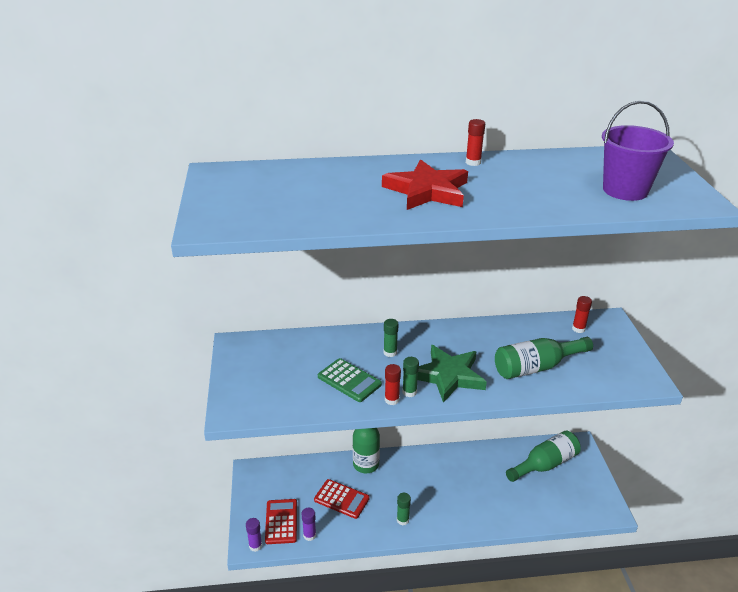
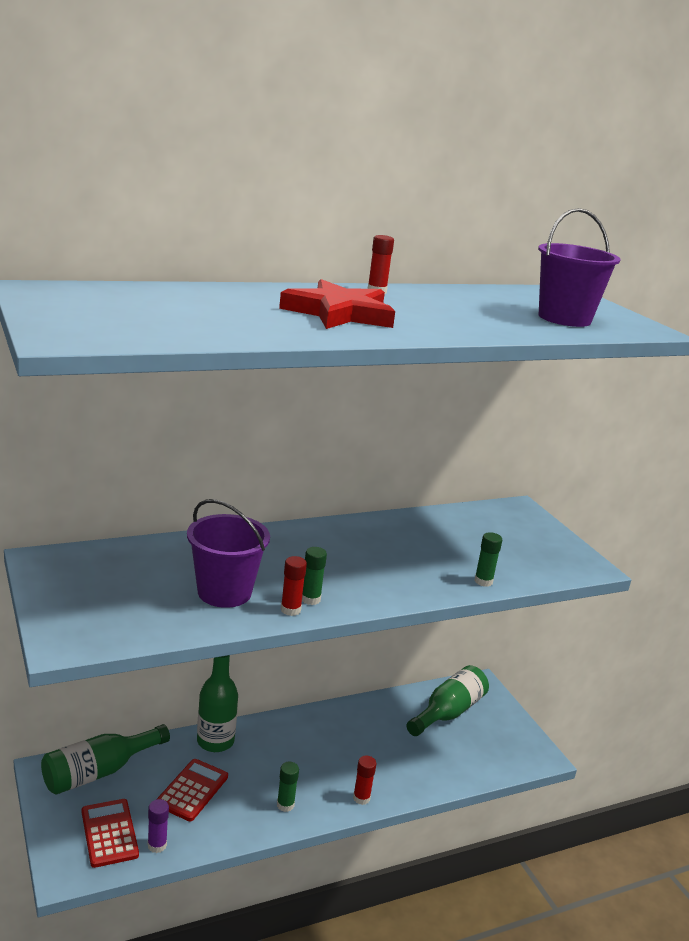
camera: 20 degrees left, 10 degrees down
(255, 546) = (77, 873): purple glue stick -> none
(341, 499) = (192, 790): red calculator -> red calculator turned 75 degrees counterclockwise
(349, 380) = (224, 592): green calculator -> purple bucket
(390, 352) = (268, 557): green glue stick -> green glue stick (483, 581)
(448, 376) = (354, 578): green star -> none
(536, 367) = (457, 561): green bottle -> green bottle (99, 772)
(578, 329) = (489, 519): red glue stick -> red glue stick (361, 798)

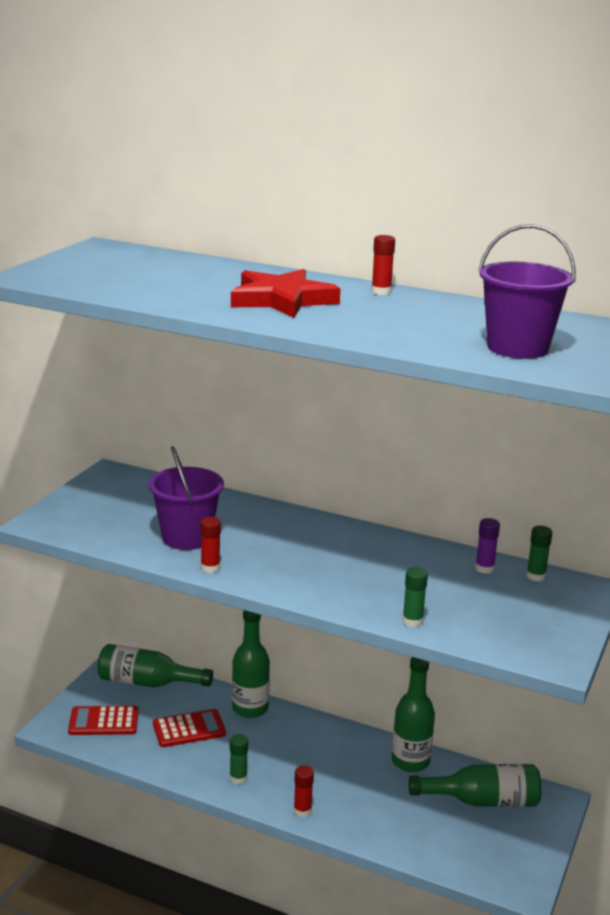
camera: 50 degrees right, 0 degrees up
(109, 833) = (103, 722): red calculator -> red calculator turned 120 degrees counterclockwise
(157, 845) = (120, 747): purple glue stick -> purple glue stick (484, 568)
(310, 599) = (238, 568): green glue stick -> green glue stick (535, 576)
(374, 712) = (410, 761): none -> green bottle

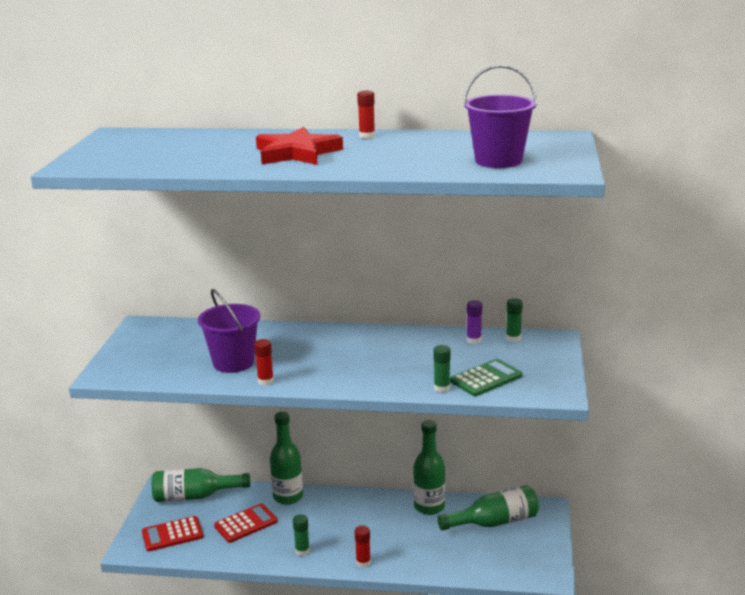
camera: 15 degrees left, 0 degrees up
(474, 621) = (486, 378): none -> green calculator

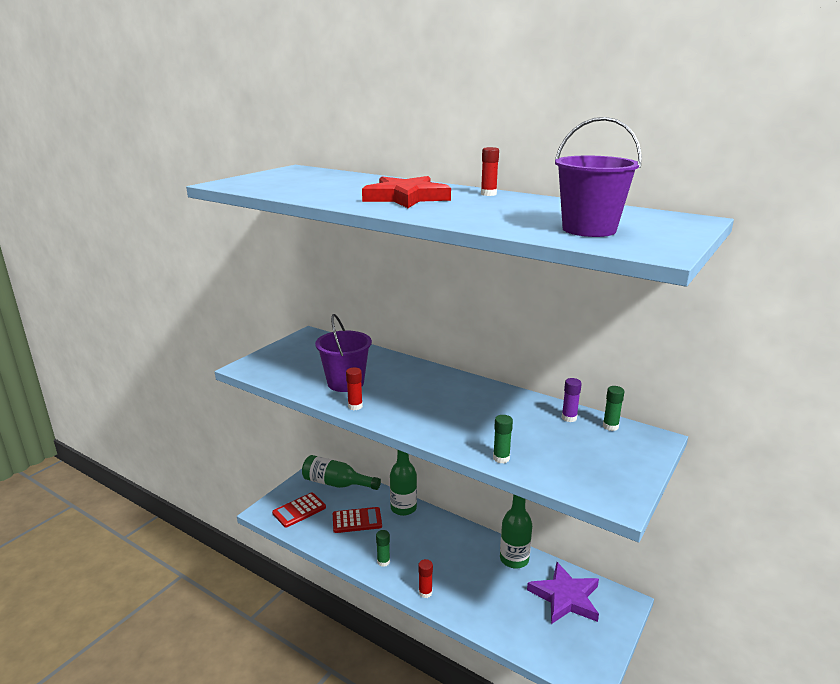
camera: 25 degrees right, 0 degrees up
(172, 534) = (299, 510): red calculator -> red calculator turned 45 degrees counterclockwise
(486, 378) = (552, 461): green calculator -> none
(494, 522) = (565, 597): green bottle -> purple star

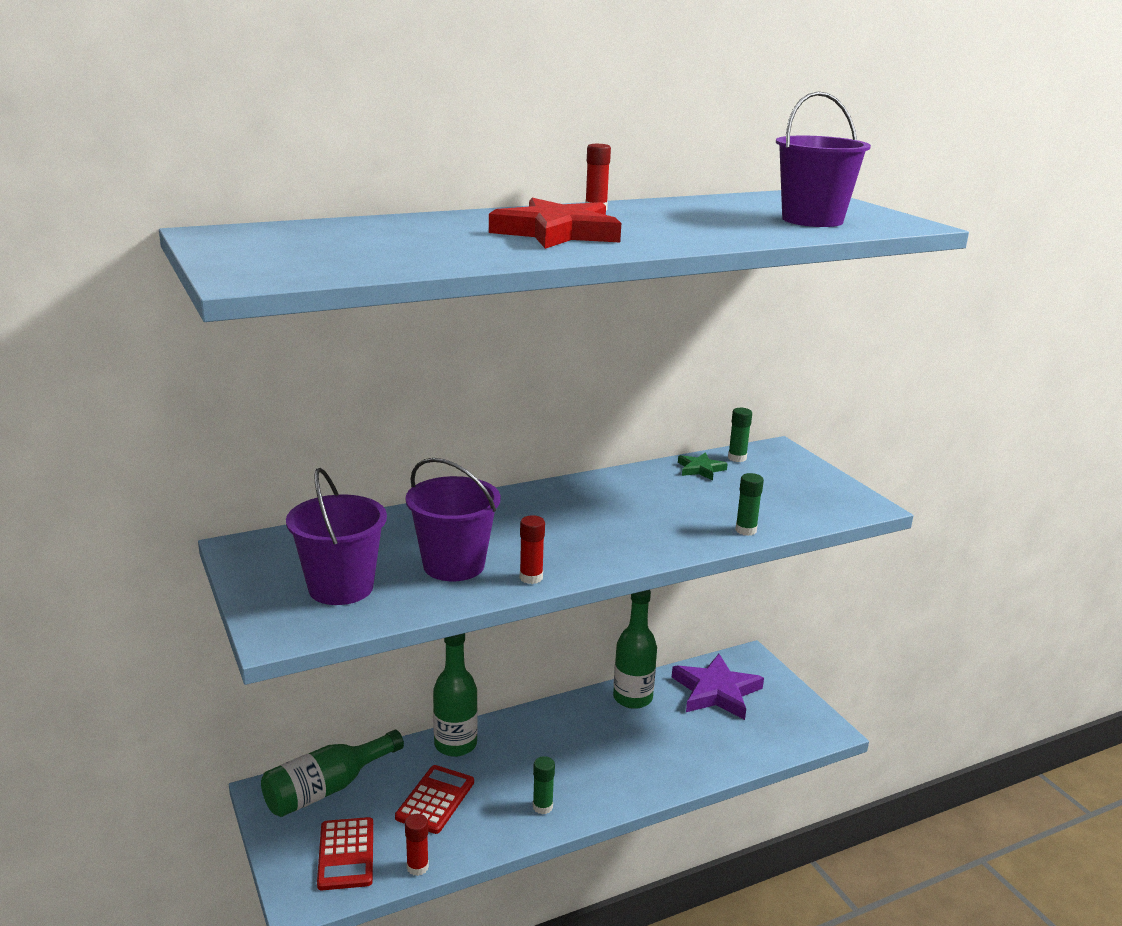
camera: 60 degrees left, 0 degrees up
(296, 366) = (341, 587): none -> purple bucket
(425, 592) = (628, 792): red glue stick -> red glue stick (417, 867)
(569, 418) = (700, 469): purple glue stick -> green star

